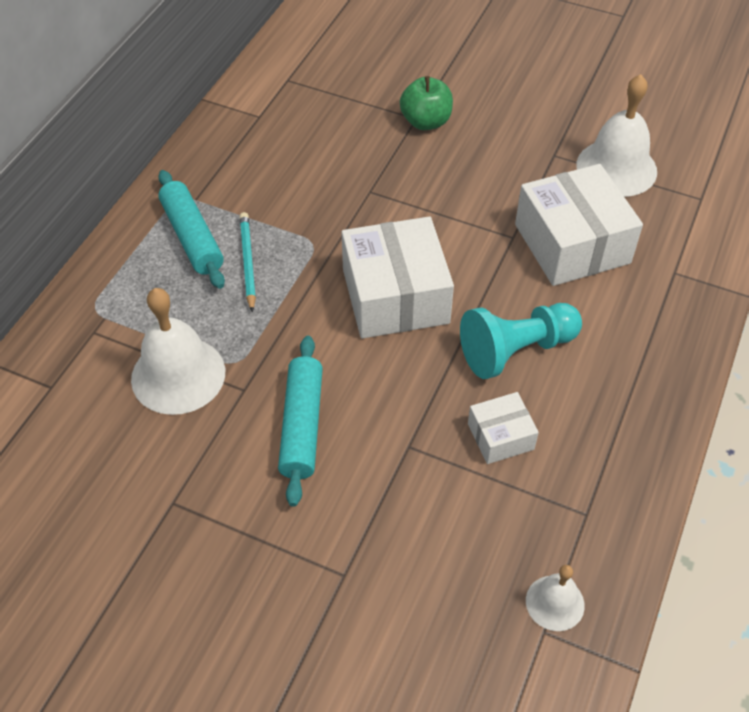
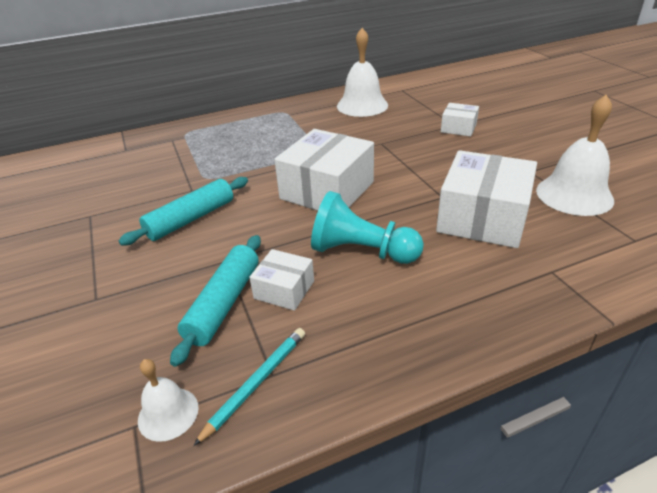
camera: 45 degrees right, 15 degrees down
(178, 375) = (175, 170): white bell -> white bell (362, 105)
(192, 237) = (265, 126): turquoise rolling pin -> turquoise rolling pin (224, 303)
(248, 262) = (275, 144): turquoise pencil -> turquoise pencil (256, 383)
(426, 122) = (458, 128): green apple -> white box

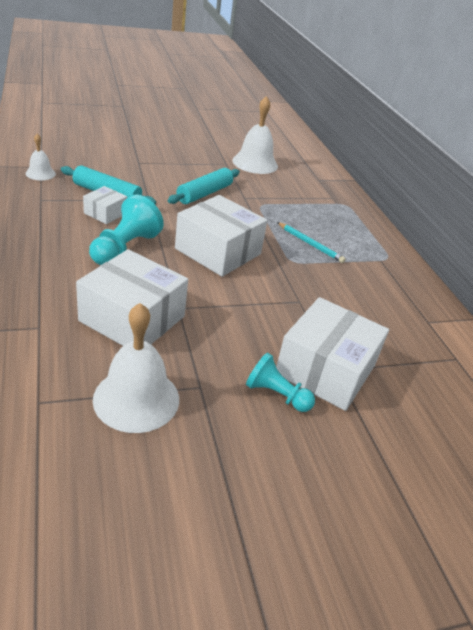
camera: 90 degrees right, 0 degrees up
(191, 219) = (204, 194): turquoise rolling pin -> turquoise rolling pin turned 75 degrees clockwise
(256, 383) = (38, 195): turquoise pencil -> turquoise pencil (310, 244)
(362, 105) = (402, 312): white bell -> white bell (255, 163)
(458, 128) = (325, 369): white box -> white box, size x1.97
(504, 142) = (276, 394): none -> turquoise pawn

